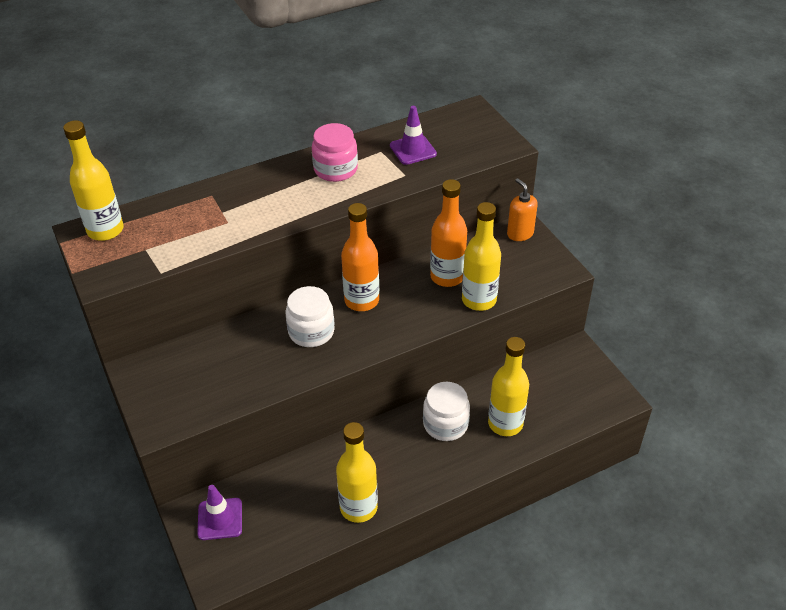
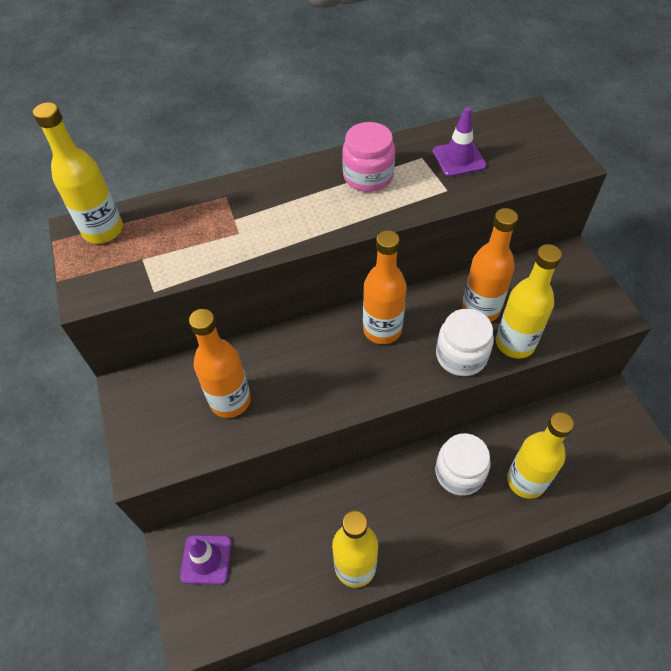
camera: 10 degrees right, 10 degrees up
(232, 369) = (230, 400): none -> orange bottle
(311, 331) = (322, 363): white jar -> white jar (461, 356)
(520, 233) = (566, 263): orange soap dispenser -> none

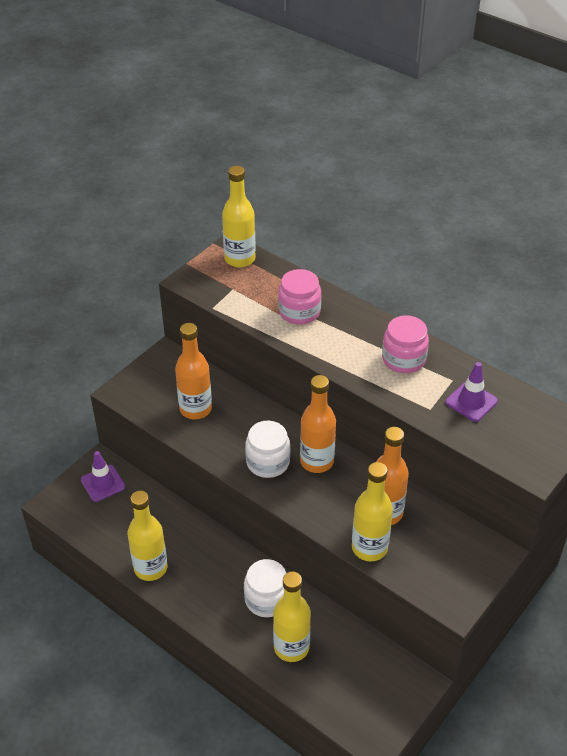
camera: 55 degrees right, 10 degrees down
(232, 220) = (299, 312): none -> pink jar
(461, 356) = (330, 518): white jar -> white jar (268, 462)

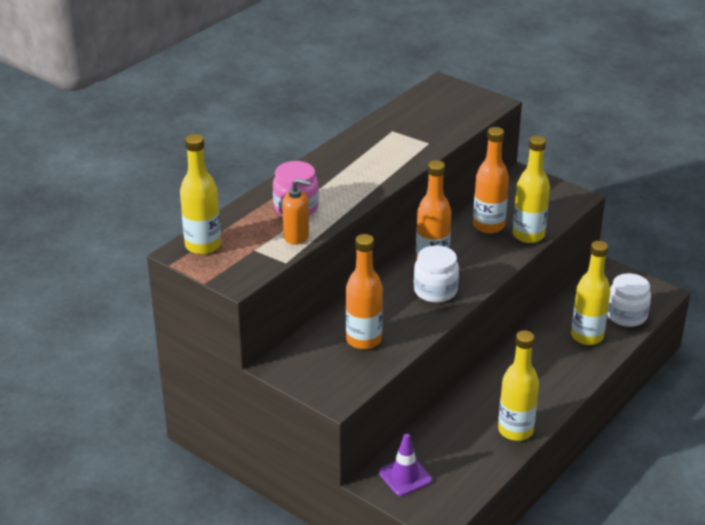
camera: 90 degrees left, 10 degrees down
(252, 313) = (296, 236): none -> orange soap dispenser
(266, 599) = (539, 351): white jar -> white jar (626, 315)
(403, 359) = (366, 152): pink jar -> none
(471, 402) = (418, 123): purple traffic cone -> none

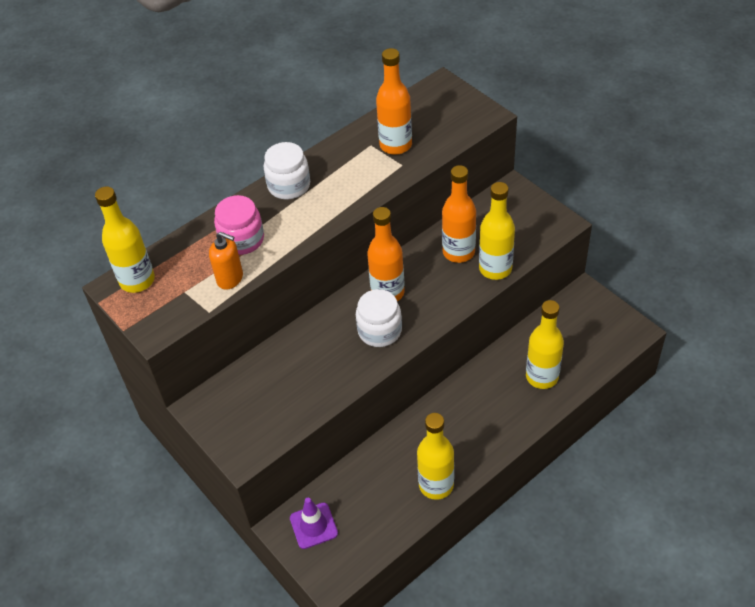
camera: 15 degrees right, 15 degrees up
(363, 340) = (291, 385): orange bottle -> orange bottle (395, 145)
(626, 315) = (590, 355): white jar -> white jar (289, 186)

